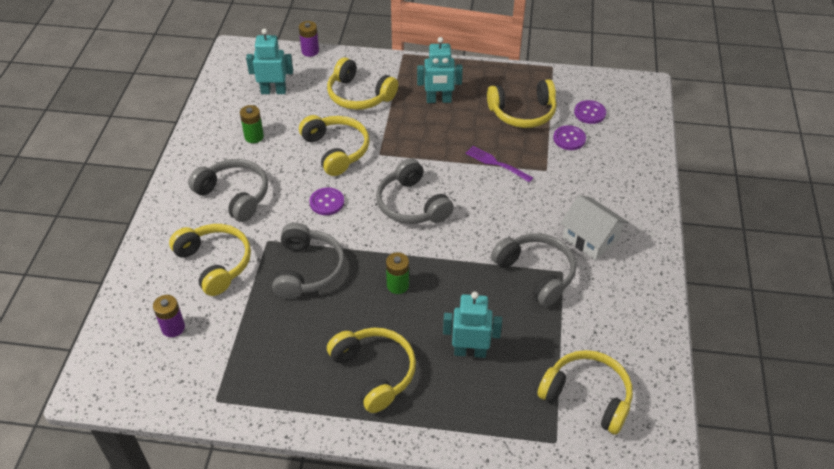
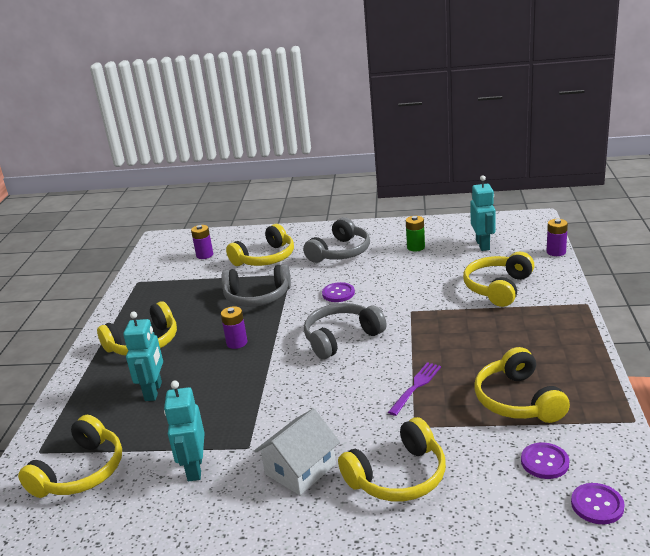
camera: 90 degrees right, 20 degrees down
(336, 150) = (409, 287): yellow headphones -> yellow headphones (398, 476)
(398, 285) = (237, 343): green battery -> purple battery
(439, 100) = (513, 336): turquoise robot -> turquoise robot (194, 468)
(536, 273) = (246, 427): grey headphones -> none
(569, 139) = (481, 444): purple button -> purple button (597, 505)

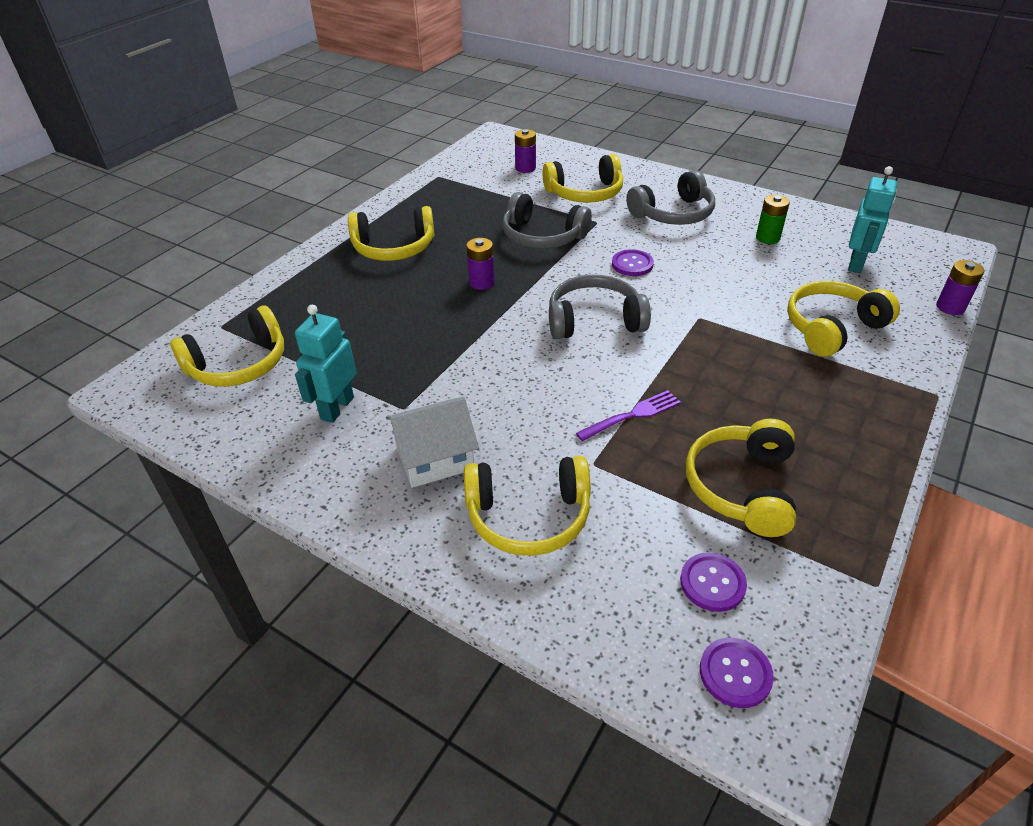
camera: 25 degrees right, 15 degrees up
(154, 391) = (363, 305): turquoise robot -> none

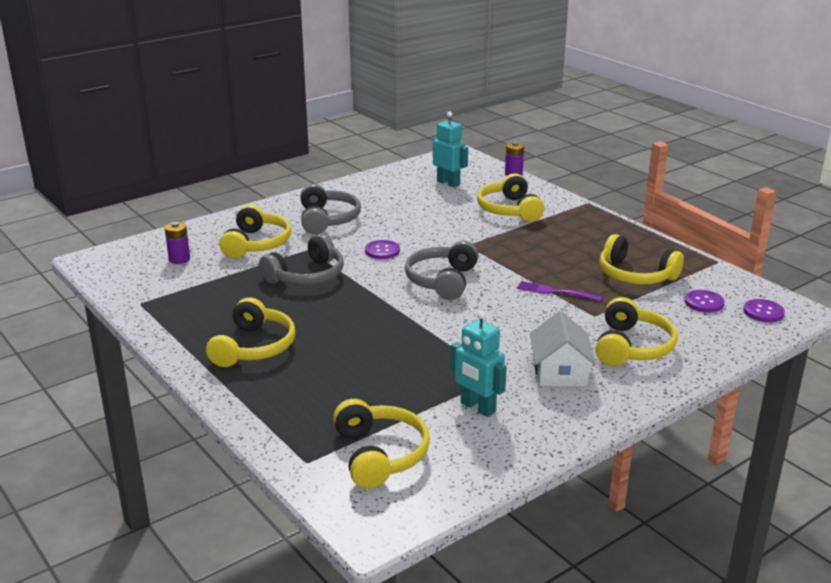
camera: 70 degrees left, 15 degrees down
(481, 283) = (352, 315): purple battery -> none
(632, 415) = (555, 292): purple fork -> purple fork turned 60 degrees counterclockwise
(767, 238) = (393, 198): green battery -> none

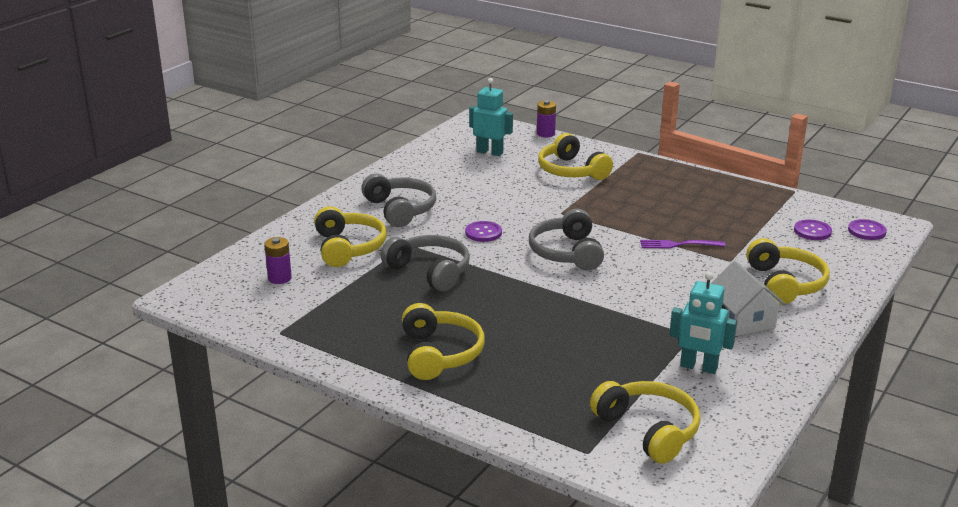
camera: 20 degrees left, 0 degrees up
(307, 276) = (430, 272): grey headphones -> grey headphones turned 75 degrees counterclockwise
(635, 275) = (735, 216): yellow headphones -> none

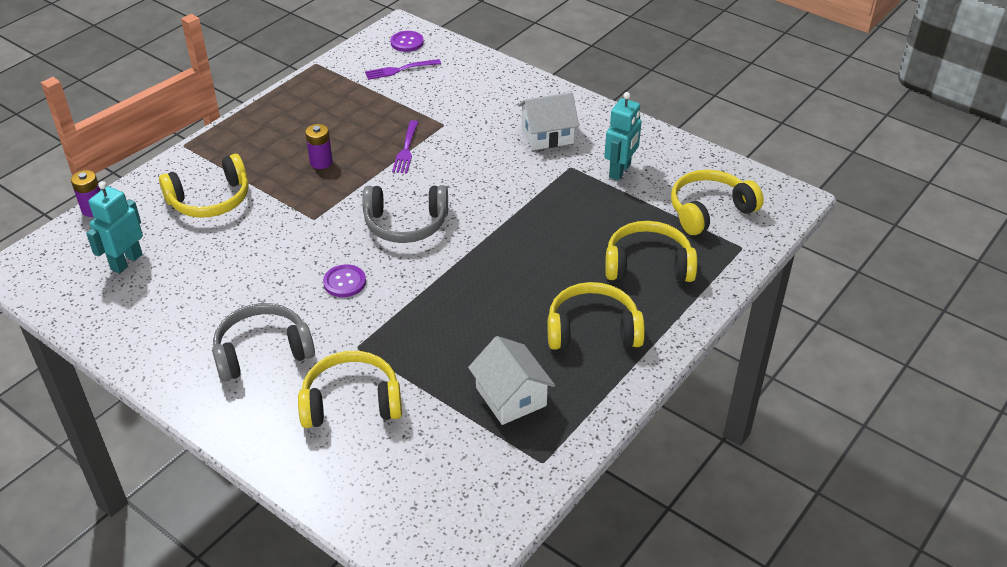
camera: 85 degrees left, 15 degrees up
(279, 278) = (416, 468): purple battery -> purple battery (321, 162)
(353, 315) = (511, 396): none -> white house
(430, 272) = (425, 330): grey headphones -> none
(785, 284) = (491, 102): yellow headphones -> yellow headphones (648, 265)
(812, 231) = (400, 70): purple button -> purple fork

